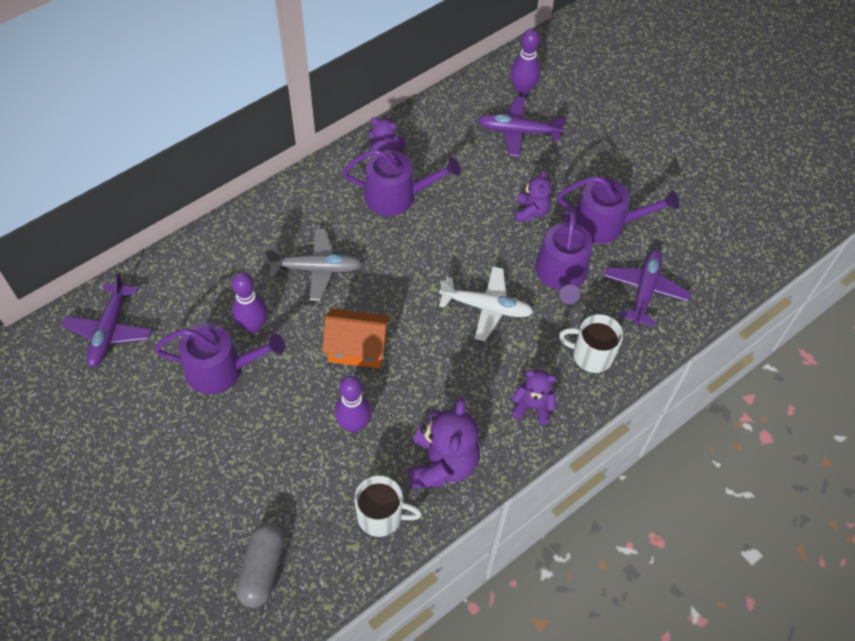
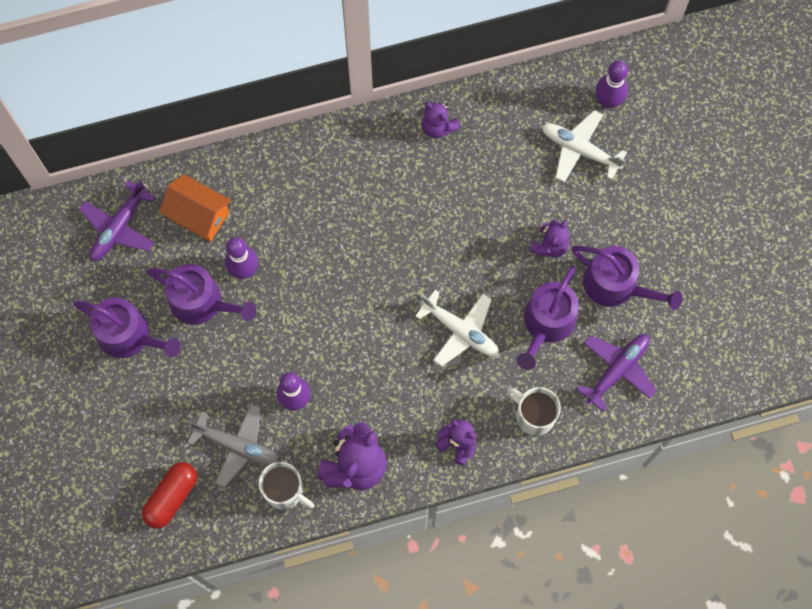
camera: 25 degrees right, 15 degrees up
(262, 569) = (171, 497): grey capsule -> red capsule
(316, 268) = (322, 232): grey plane -> grey plane (237, 446)
(357, 348) = (327, 328): orange house -> orange house (199, 215)
(397, 196) = (429, 181): purple watering can -> purple watering can (129, 335)
(518, 131) = (579, 149): purple plane -> white plane

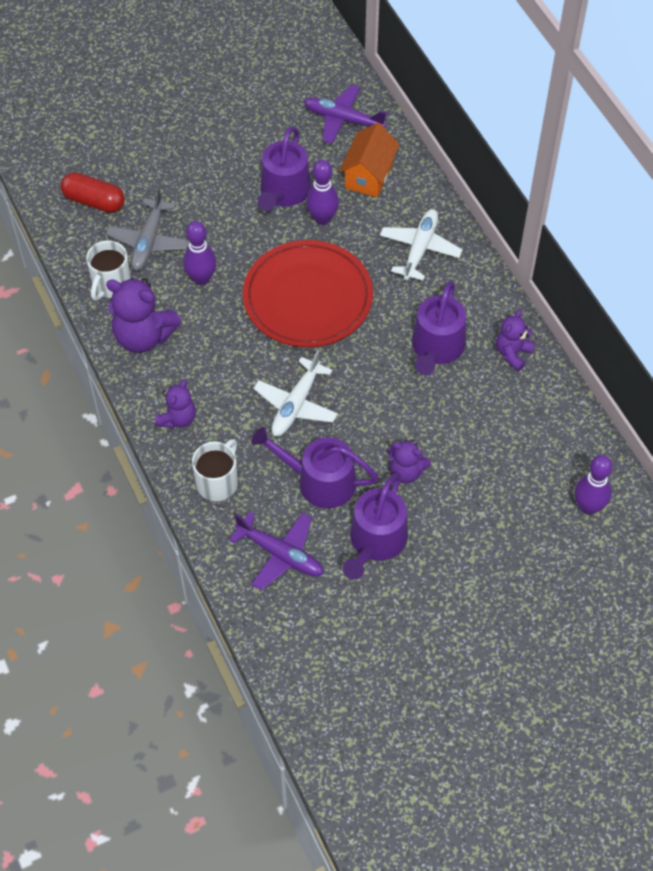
camera: 80 degrees right, 15 degrees down
(129, 335) = (241, 145): purple watering can -> purple watering can (436, 348)
(339, 300) = (307, 297): none -> red plate
(579, 149) = (523, 486): white plane -> white plane (420, 249)

